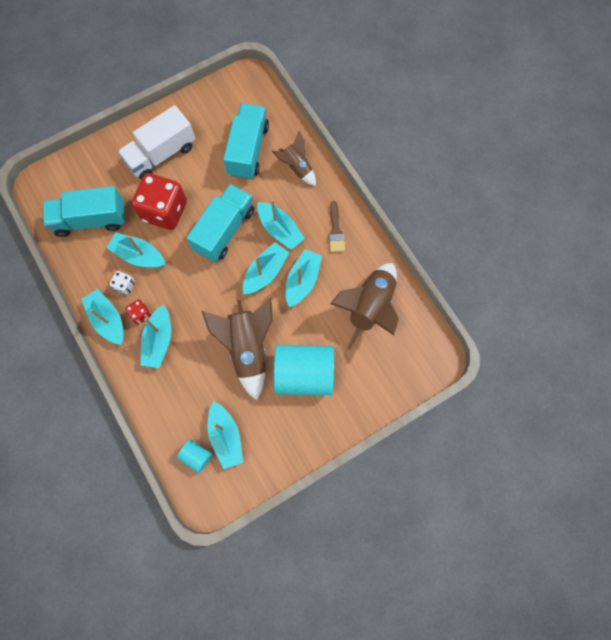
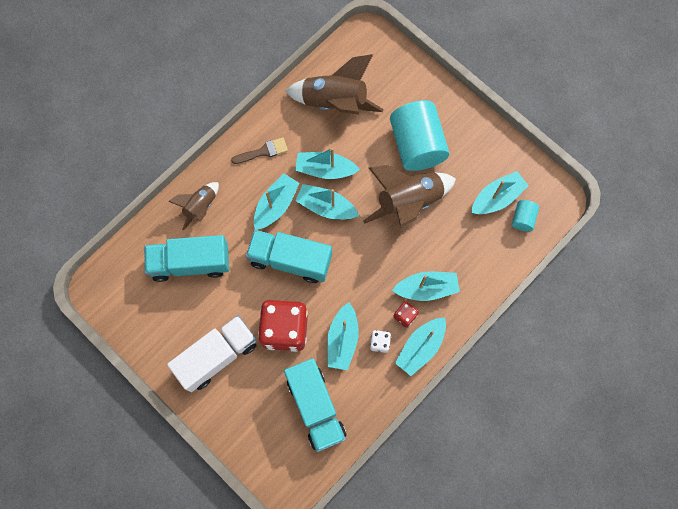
camera: 105 degrees left, 0 degrees up
(161, 154) = (217, 356): white truck -> white truck turned 75 degrees counterclockwise

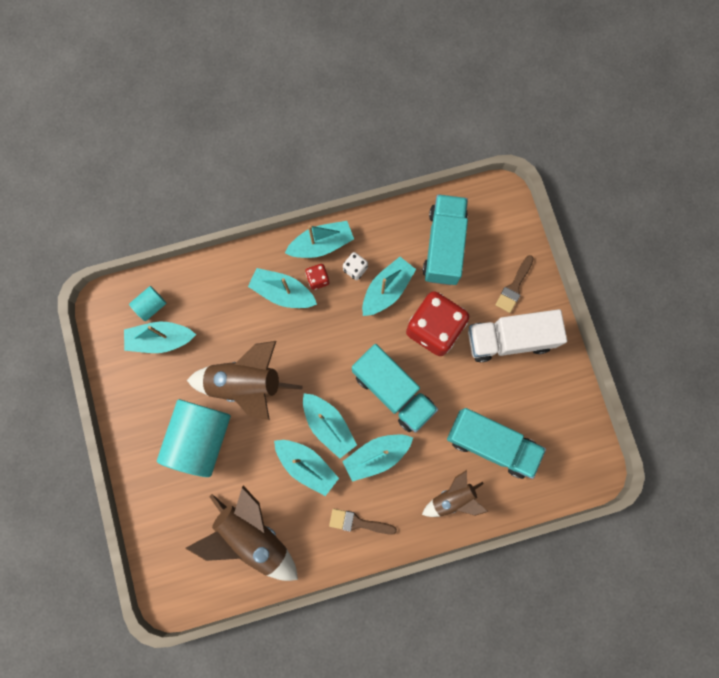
camera: 150 degrees left, 5 degrees up
(235, 405) = (514, 287): none -> brown brush

